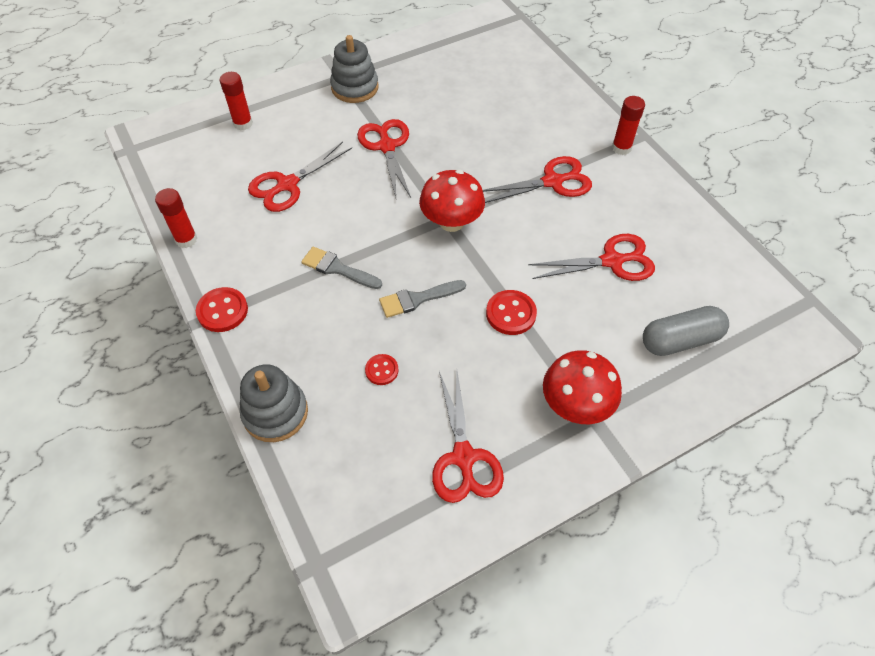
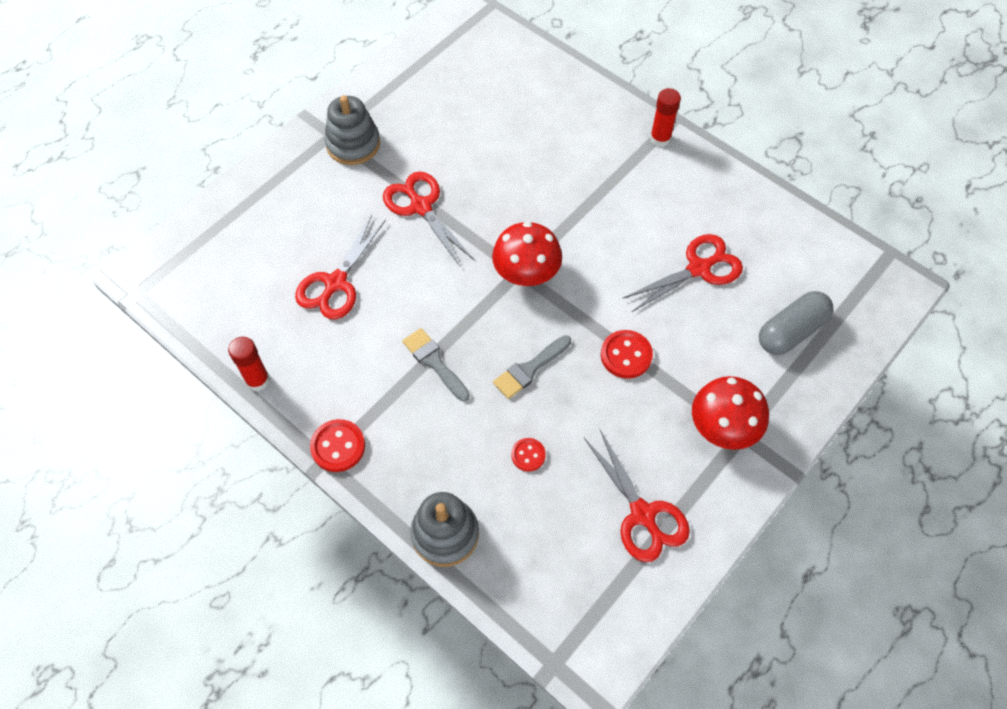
camera: 20 degrees left, 5 degrees up
(243, 124) = (249, 224): red glue stick -> none
(337, 268) = (434, 362): grey brush -> grey brush turned 45 degrees clockwise
(552, 182) = (608, 198): red scissors -> none

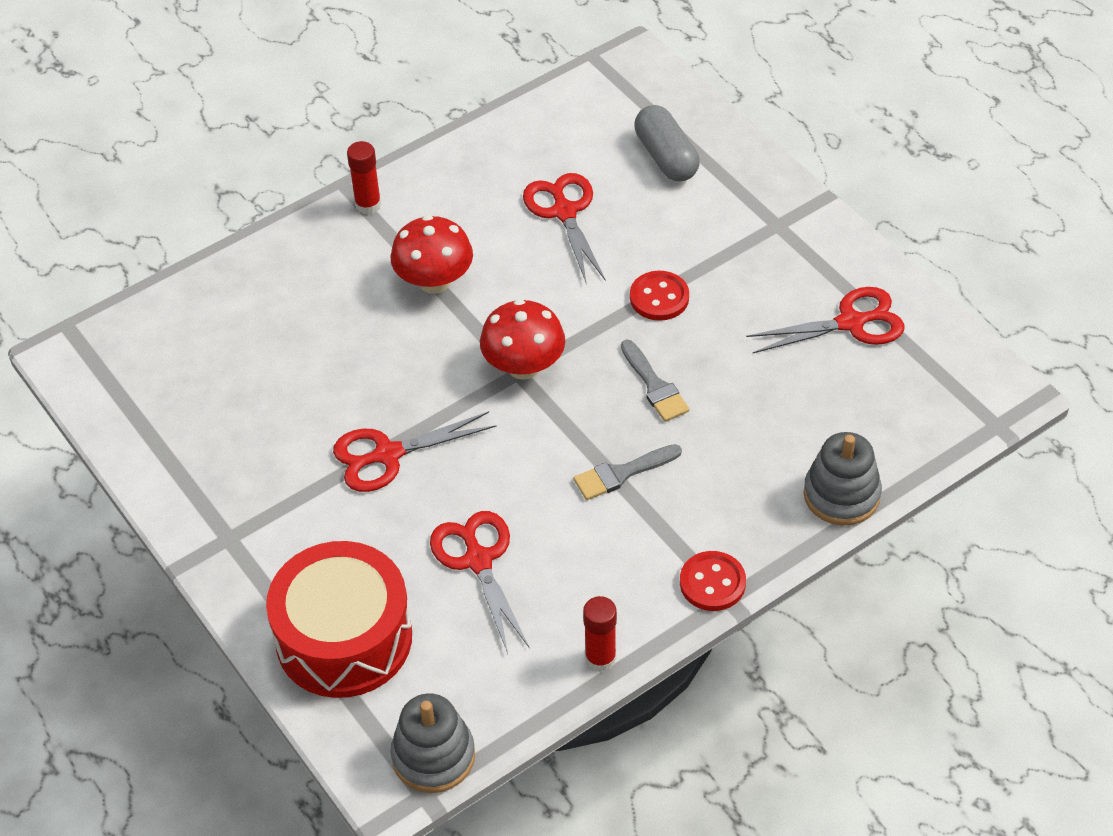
camera: 75 degrees left, 10 degrees down
(257, 218) = (344, 638): none -> red drum
(335, 283) = (478, 560): red scissors -> red scissors turned 150 degrees counterclockwise
(353, 144) = (255, 515): grey stacking toy -> grey stacking toy (433, 756)
(528, 455) = (762, 406): red button -> none
(722, 428) = (766, 238): red mushroom -> red mushroom (434, 281)

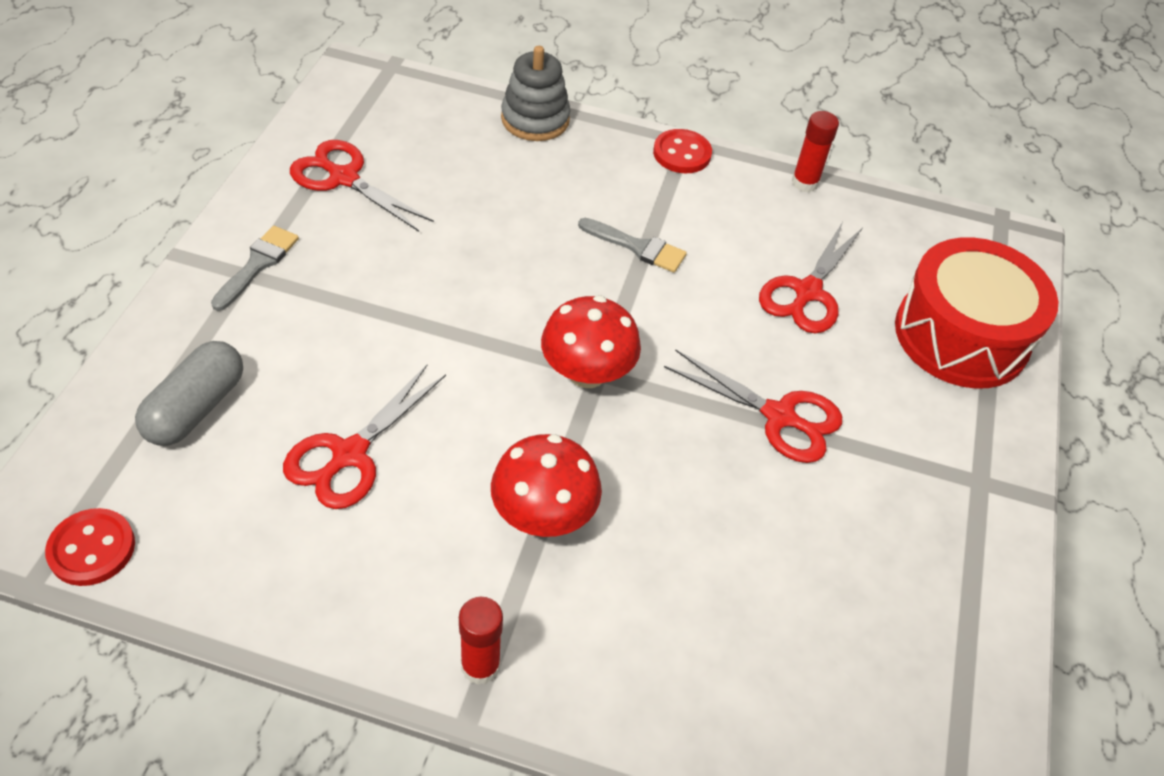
camera: 135 degrees left, 0 degrees up
(433, 756) = (974, 230): grey stacking toy -> none
(654, 386) = (526, 269): grey brush -> grey brush (258, 264)
(659, 298) = (415, 316): red button -> red button (92, 549)

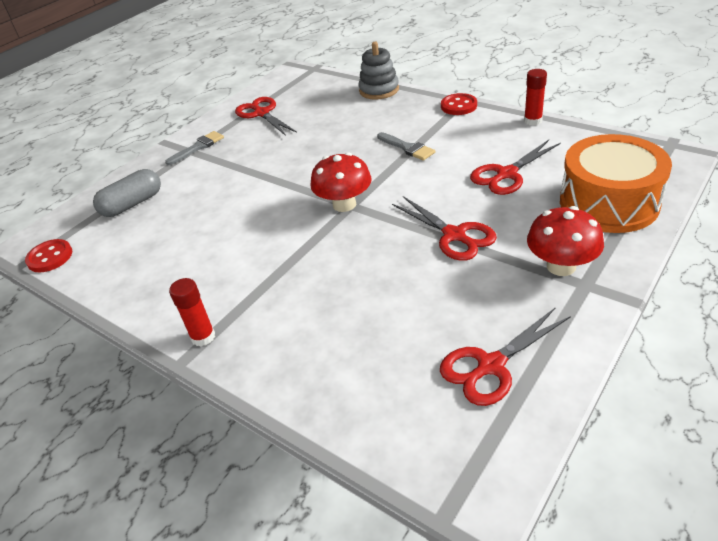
camera: 30 degrees right, 10 degrees down
(349, 454) = (193, 230): red scissors -> red scissors (490, 366)
(543, 515) = (280, 269): red mushroom -> red mushroom (561, 266)
(961, 335) = (608, 203): red drum -> orange drum

